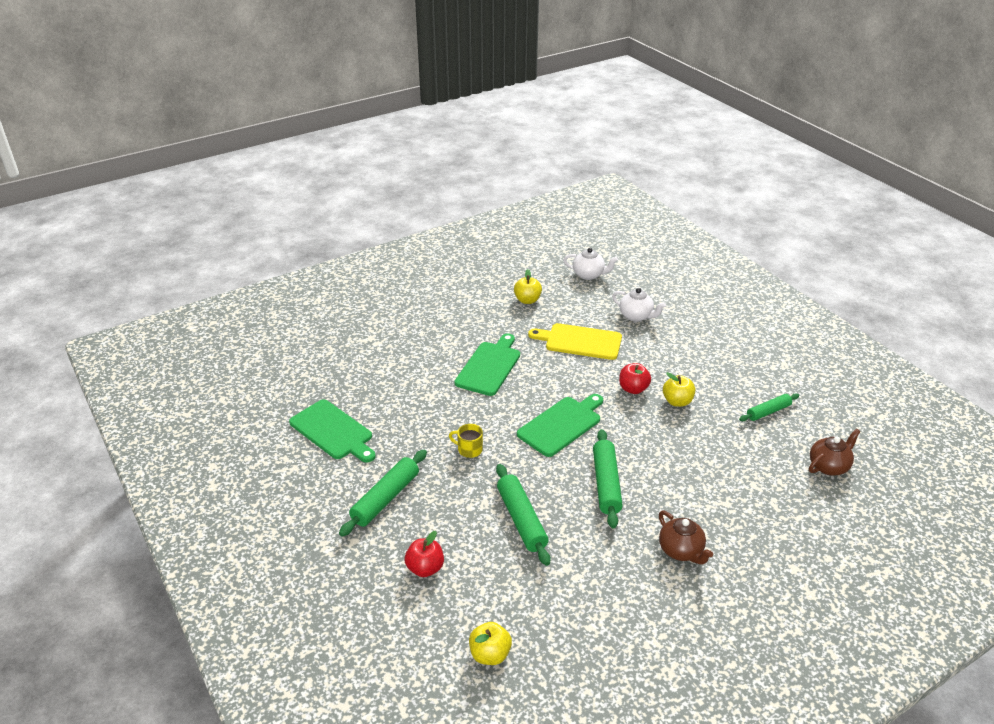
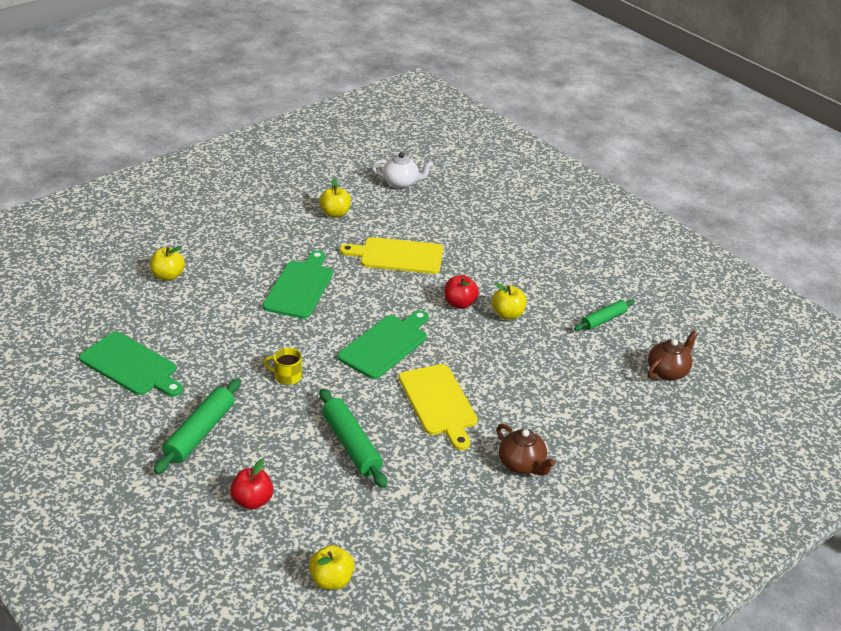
camera: 10 degrees left, 0 degrees up
(375, 350) = (168, 276): none -> yellow apple
(606, 484) = (439, 403): green rolling pin -> yellow cutting board
(636, 316) = (457, 226): white teapot -> none

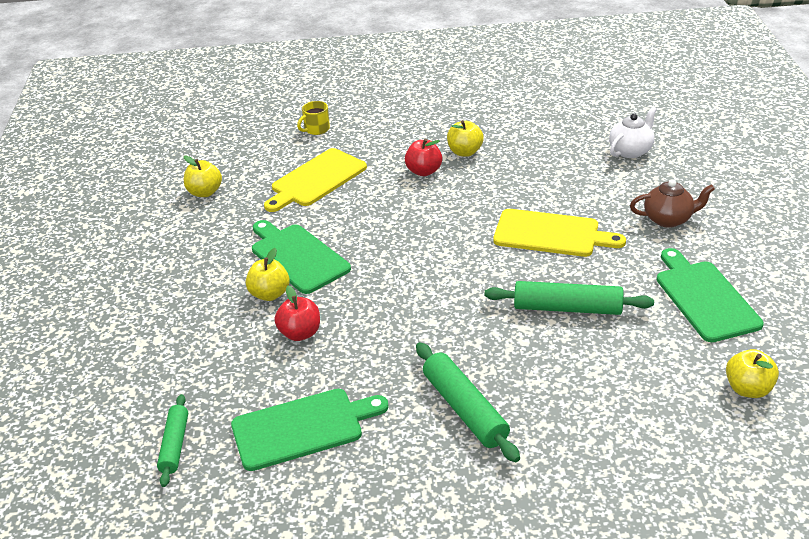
camera: 50 degrees left, 0 degrees up
(168, 276) = (172, 344): yellow apple -> yellow apple (270, 294)
(252, 501) = (600, 405): red apple -> red apple (300, 333)
(287, 376) = (429, 315): yellow mug -> yellow mug (316, 129)
(385, 345) = (441, 235): green cutting board -> green cutting board (705, 298)
(401, 183) = (207, 137): white teapot -> white teapot (631, 151)
(603, 320) = (519, 109): green rolling pin -> green rolling pin (174, 445)
(668, 371) = (611, 105): brown teapot -> none

